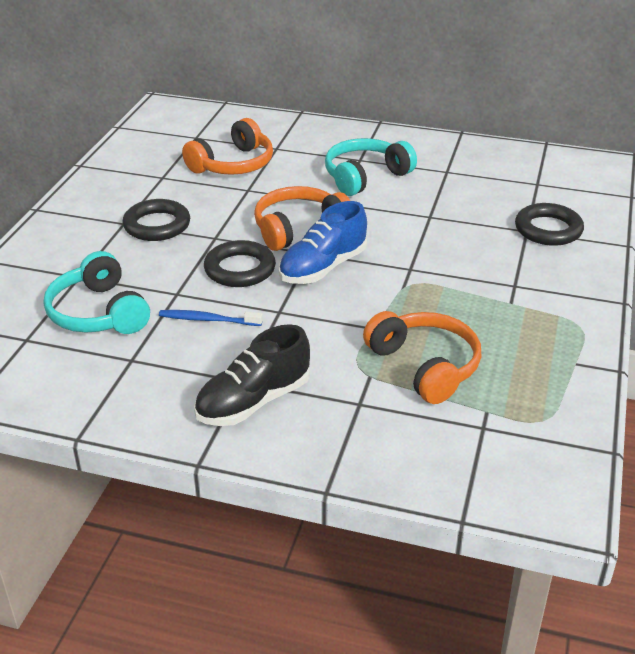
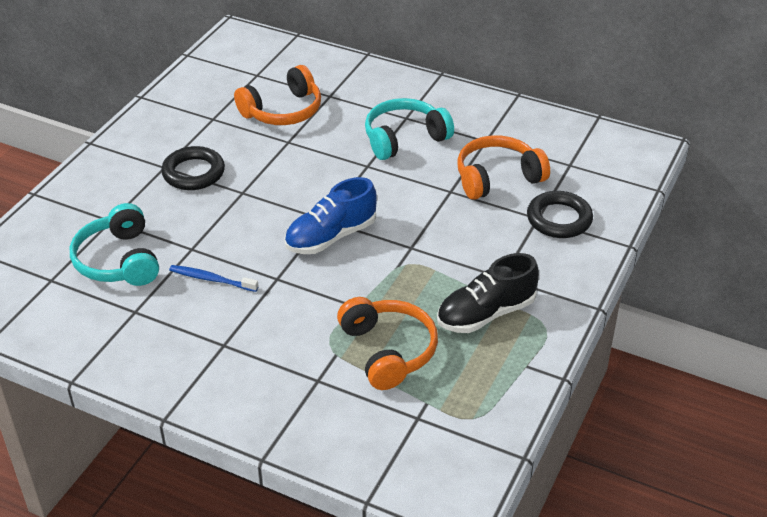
camera: 10 degrees right, 5 degrees up
(240, 269) = (255, 229): black ring -> none
(253, 401) = (227, 366): black shoe -> black shoe (486, 314)
(299, 229) = (322, 191): orange headphones -> orange headphones (497, 178)

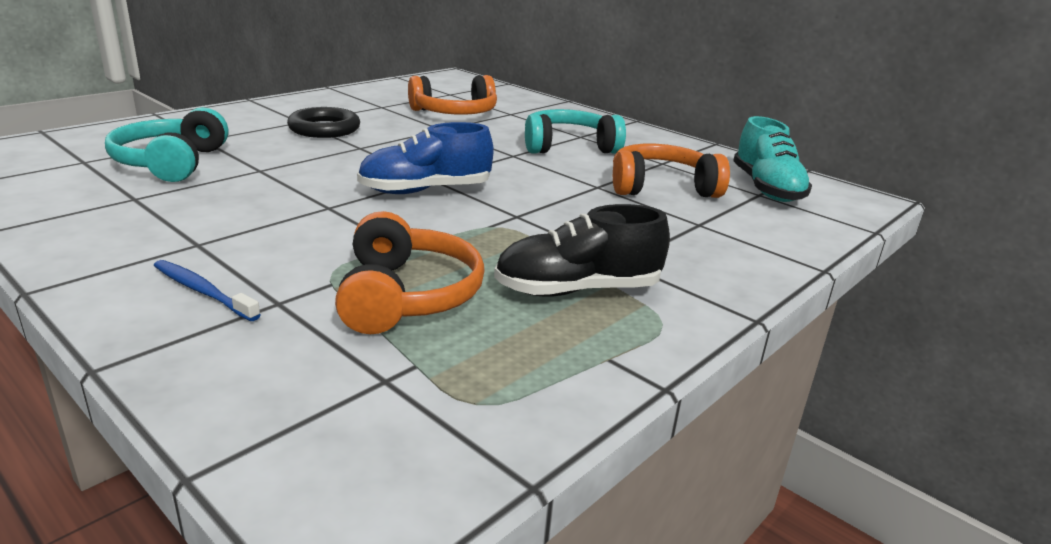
camera: 15 degrees right, 15 degrees down
(211, 279) = (252, 193): blue toothbrush -> blue toothbrush (203, 291)
(559, 219) = (728, 230): black ring -> none
(573, 155) = (766, 188): none -> turquoise shoe

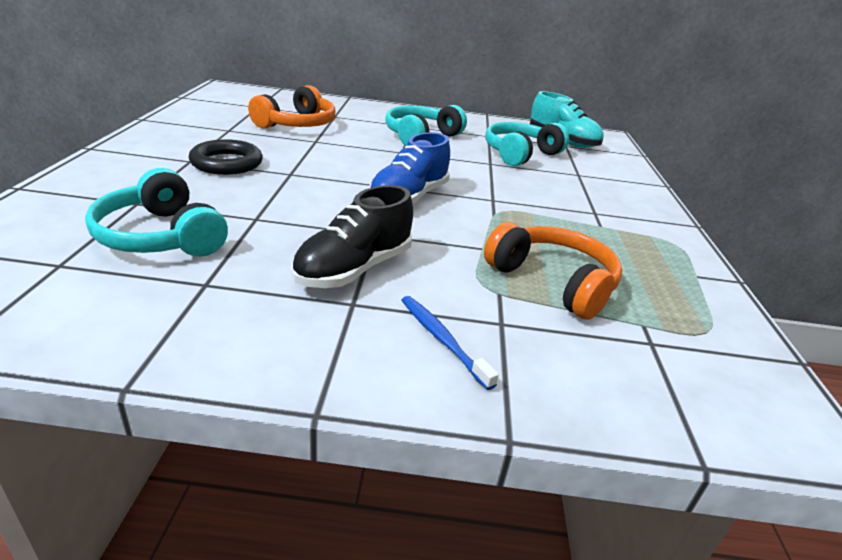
camera: 40 degrees left, 5 degrees up
(203, 291) = (442, 339): blue toothbrush -> blue toothbrush turned 60 degrees clockwise
(578, 290) = (612, 240): black shoe -> black shoe (354, 269)
(662, 187) = (520, 154): orange headphones -> turquoise headphones

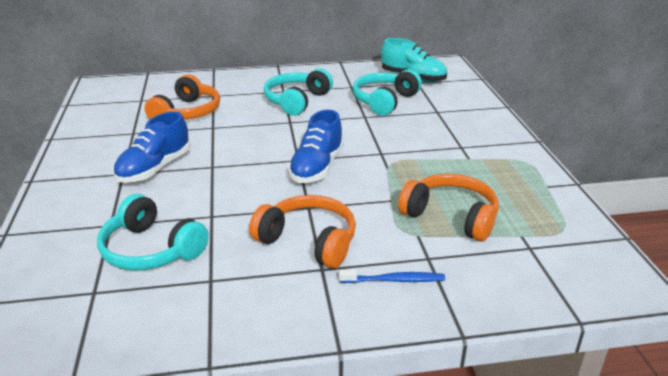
camera: 10 degrees left, 0 degrees up
(227, 163) = (155, 168): black ring -> blue shoe
(354, 269) = (308, 241): black shoe -> orange headphones
(442, 339) = (394, 280): blue toothbrush -> blue toothbrush turned 135 degrees clockwise

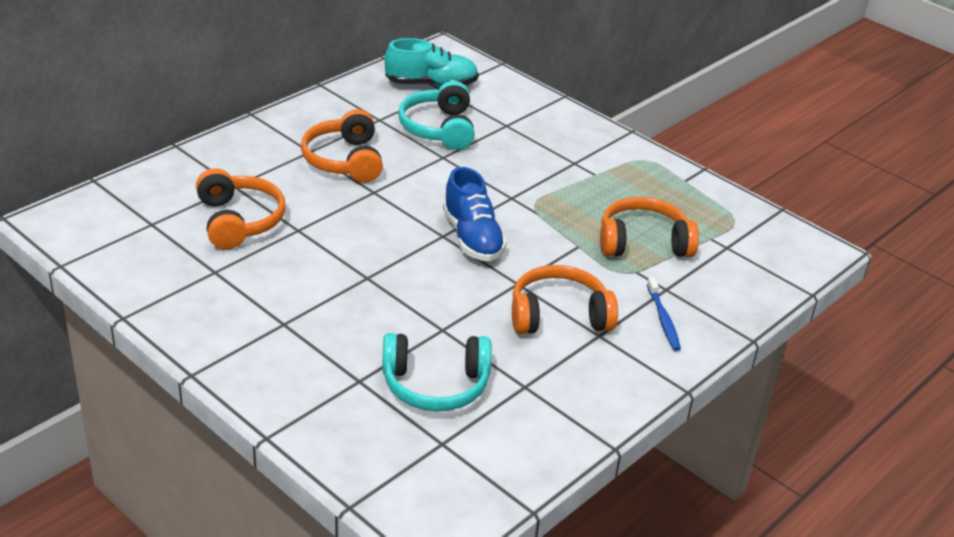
camera: 40 degrees left, 5 degrees up
(155, 168) = (310, 304): blue shoe -> none
(297, 101) = (345, 160): turquoise headphones -> orange headphones
(394, 280) = (663, 319): blue toothbrush -> blue toothbrush turned 120 degrees clockwise

